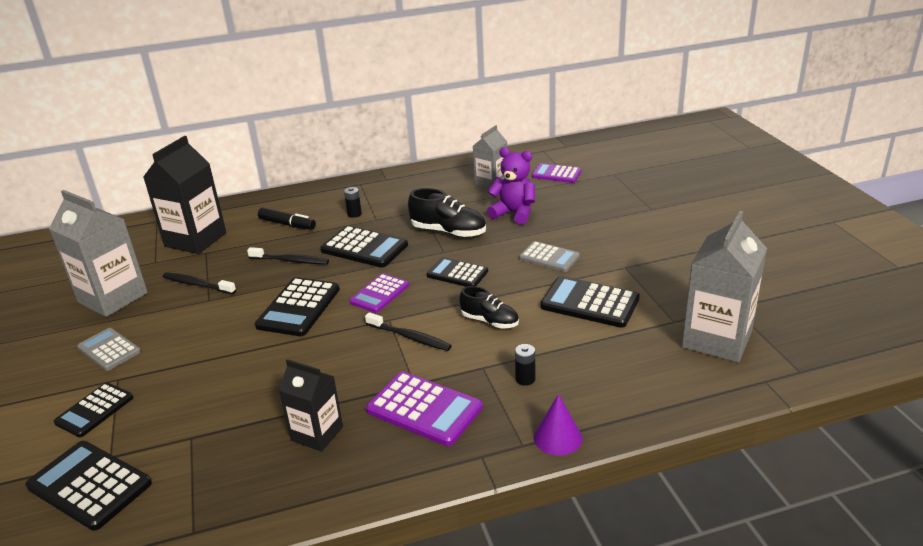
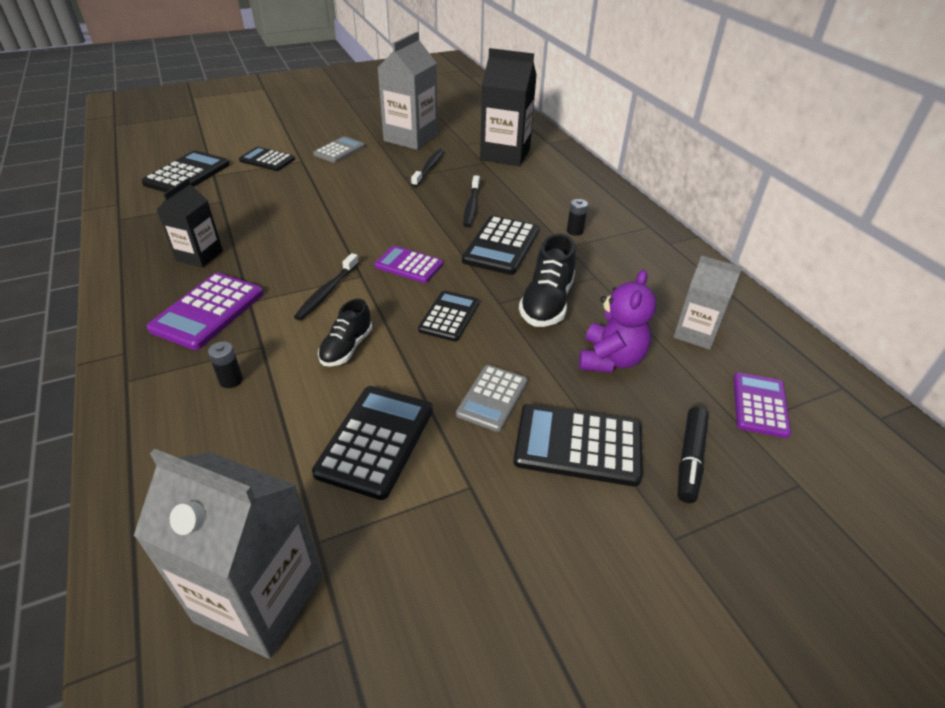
camera: 80 degrees right, 10 degrees up
(287, 224) = (542, 194): black marker -> black marker (690, 460)
(299, 307) = (388, 222): black calculator -> black calculator (578, 445)
(557, 437) = (124, 408): purple cone -> none

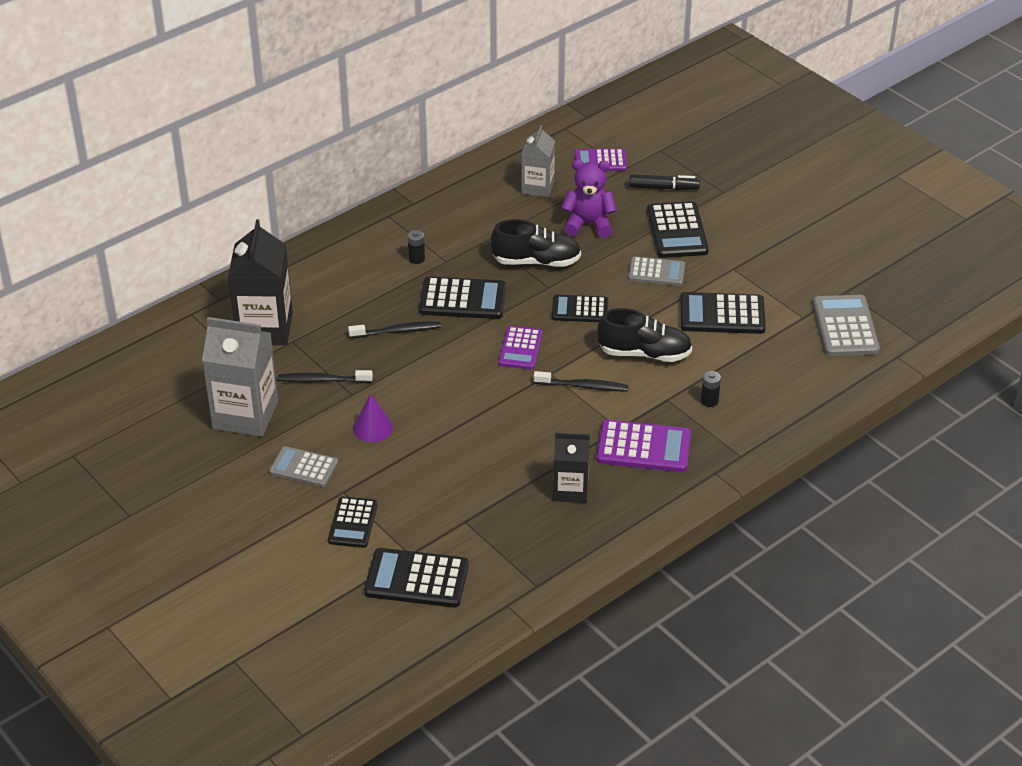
camera: 105 degrees left, 0 degrees up
(259, 598) = (845, 327): grey carton -> grey calculator
(346, 348) = (644, 353): black shoe -> black shoe, size x1.52
(359, 180) = (373, 428): none -> purple cone

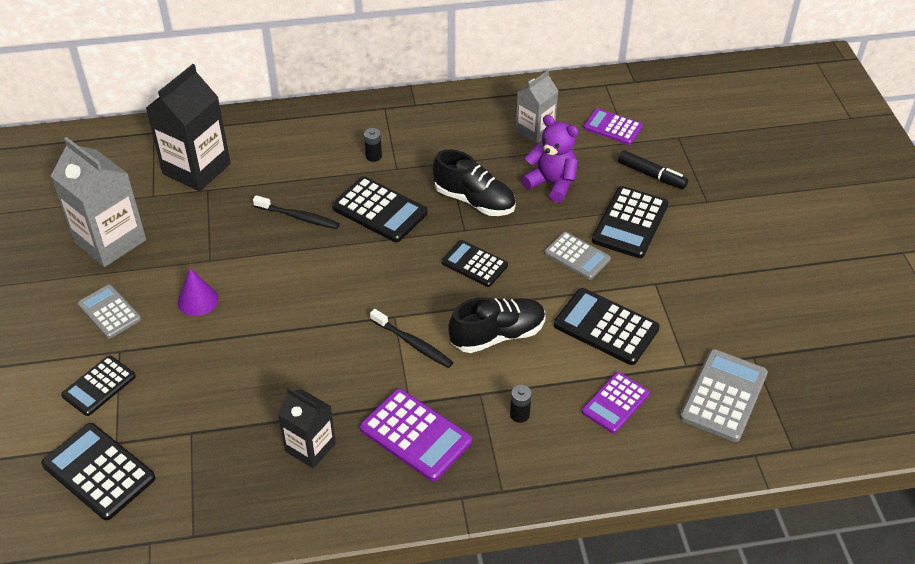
camera: 30 degrees right, 5 degrees up
(322, 380) = (198, 236): black toothbrush -> none
(520, 348) = (389, 280): purple calculator -> purple calculator (615, 403)
(644, 353) = (497, 335): black shoe -> black shoe turned 60 degrees counterclockwise

